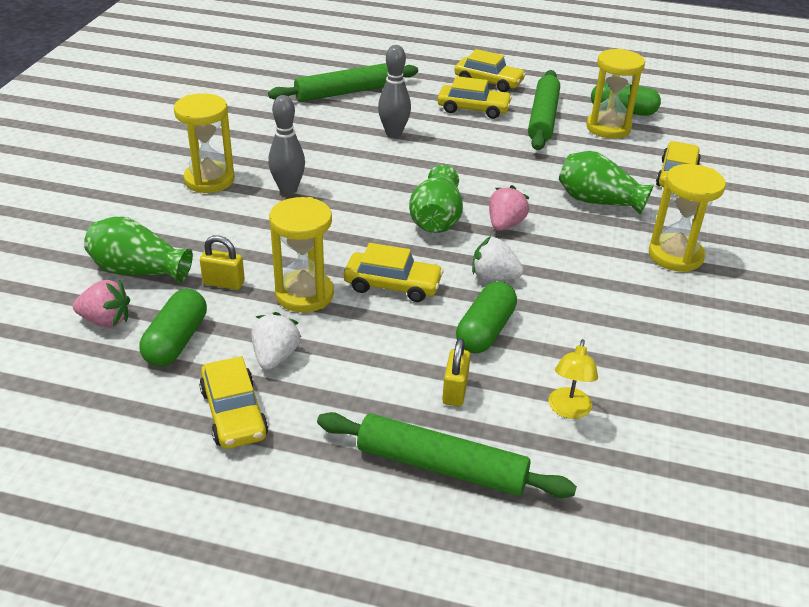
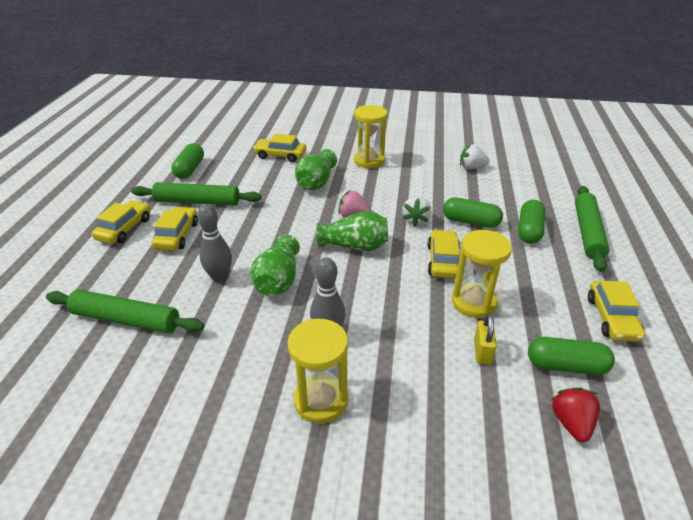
camera: 95 degrees left, 0 degrees up
(106, 320) = (571, 423): pink strawberry -> red strawberry
(138, 271) = (493, 419): green vase -> green vase (278, 280)
(234, 413) = (612, 318): yellow car -> yellow car turned 120 degrees clockwise
(275, 357) = (548, 307): white strawberry -> white strawberry (471, 167)
(345, 92) = (126, 320): green rolling pin -> green rolling pin turned 45 degrees counterclockwise
(455, 391) = (529, 230): yellow padlock -> green capsule
(568, 410) = (518, 195): yellow lamp -> none
(608, 128) = (215, 176): yellow hourglass -> none

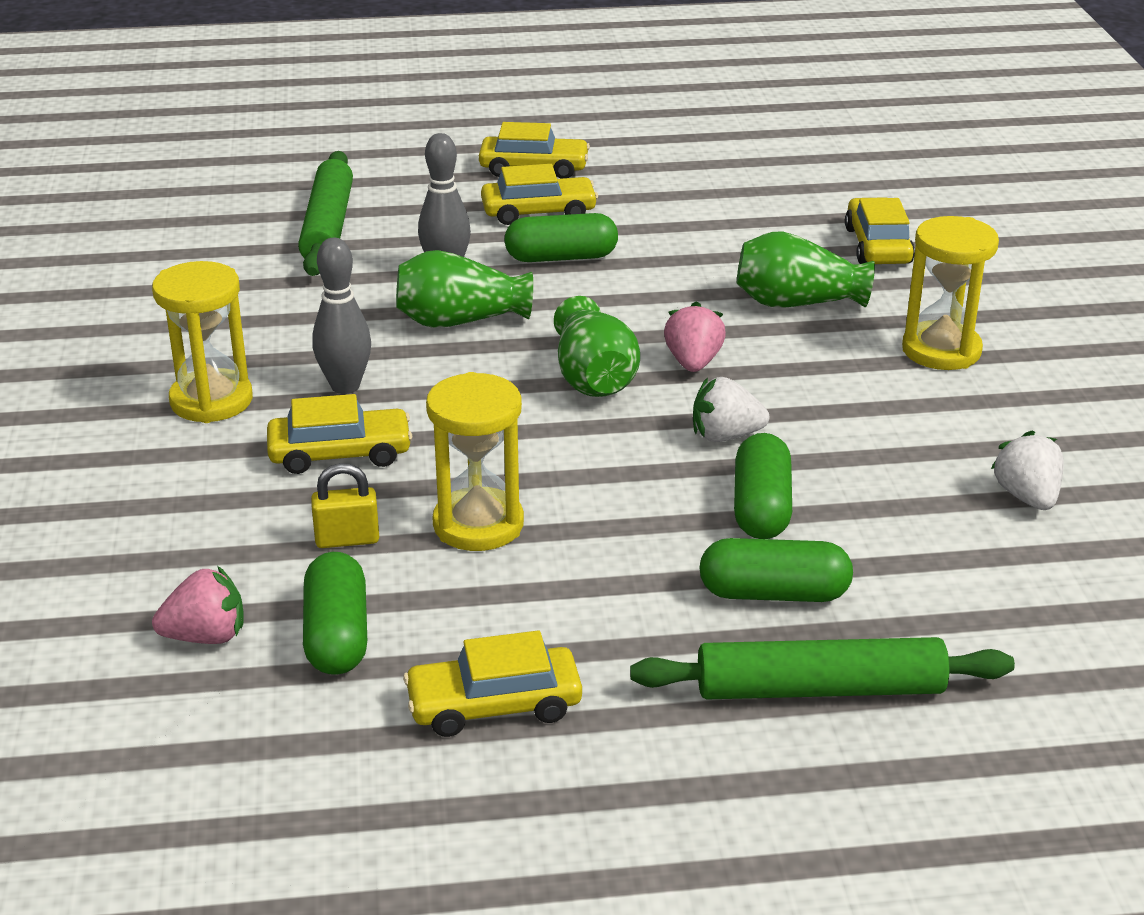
camera: 75 degrees right, 5 degrees down
(190, 169) = (750, 172): green capsule -> green capsule (561, 257)
(197, 202) = (647, 204): green rolling pin -> none
(443, 261) = (594, 481): yellow car -> yellow car (340, 453)
(571, 423) = (206, 636): red strawberry -> pink strawberry

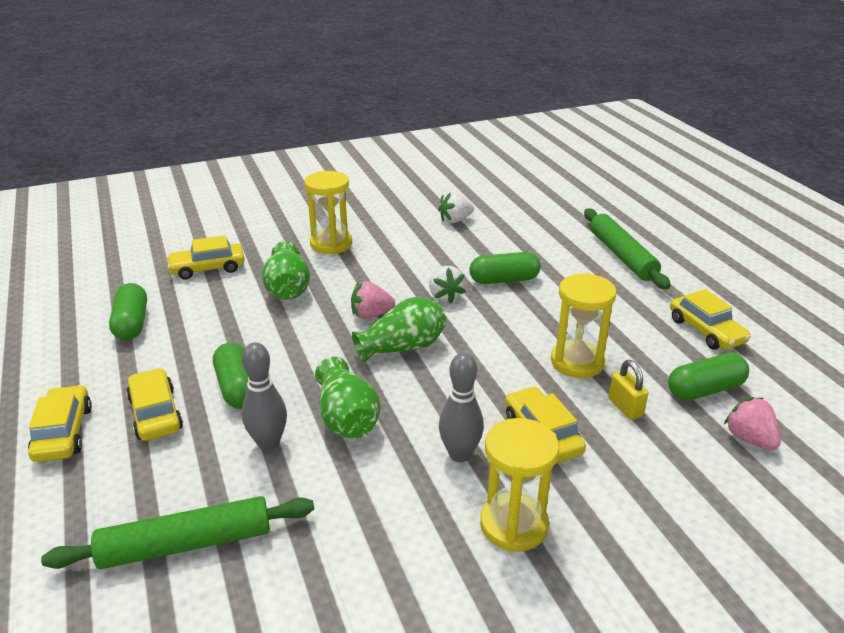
camera: 105 degrees left, 0 degrees up
(774, 593) = (568, 271): green capsule -> green capsule (131, 323)

